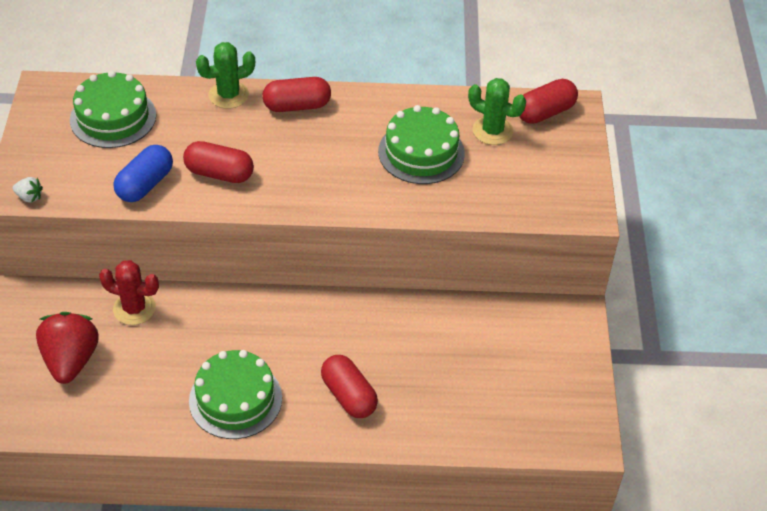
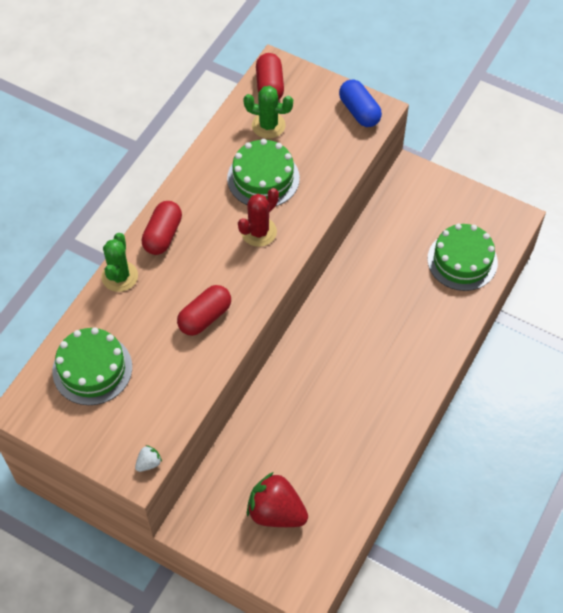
camera: 60 degrees left, 10 degrees up
(134, 308) = (249, 448): red cactus -> red cactus (259, 232)
(145, 184) = (185, 373): blue capsule -> blue capsule (359, 111)
(235, 399) = (373, 412): green cake -> green cake (462, 260)
(349, 396) = (408, 338): red capsule -> none
(492, 131) = (268, 125): green cactus -> green cactus turned 45 degrees clockwise

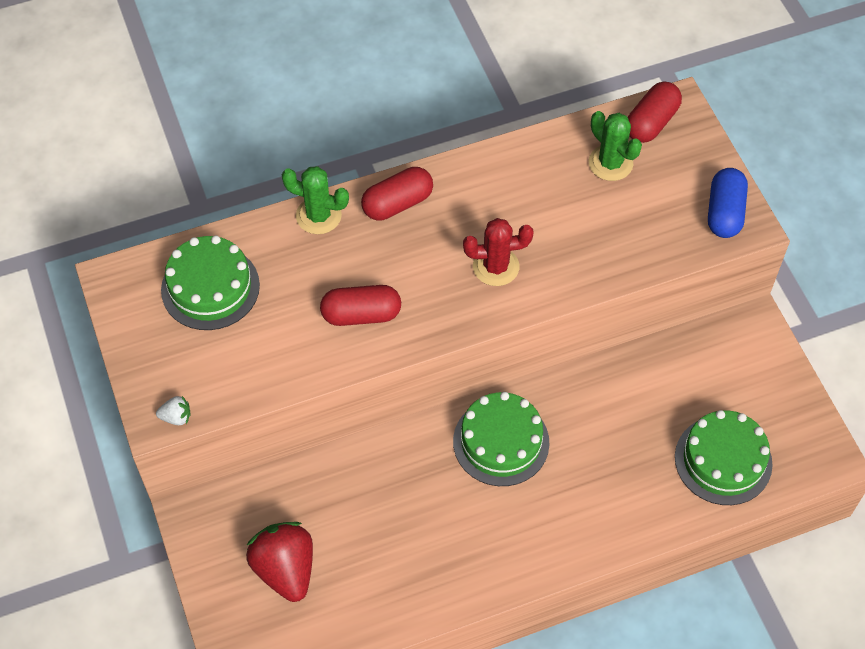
camera: 40 degrees right, 0 degrees up
(120, 276) = (318, 216): green cactus -> green cactus turned 60 degrees clockwise
(263, 178) = (553, 214): green cake -> green cake (501, 442)

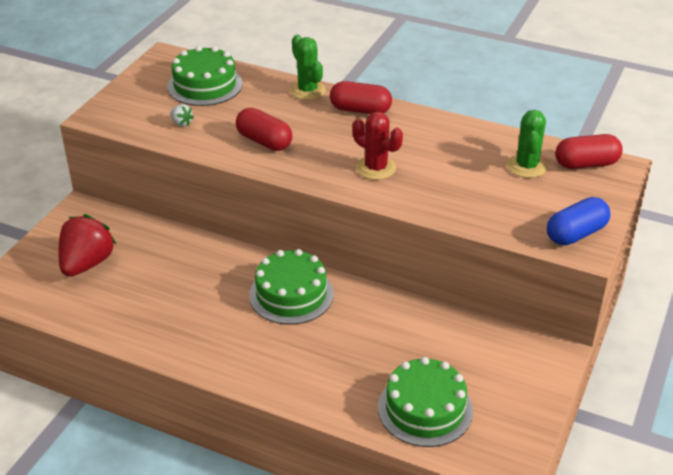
camera: 45 degrees right, 20 degrees down
(176, 417) = (104, 122): white strawberry -> white strawberry (181, 123)

